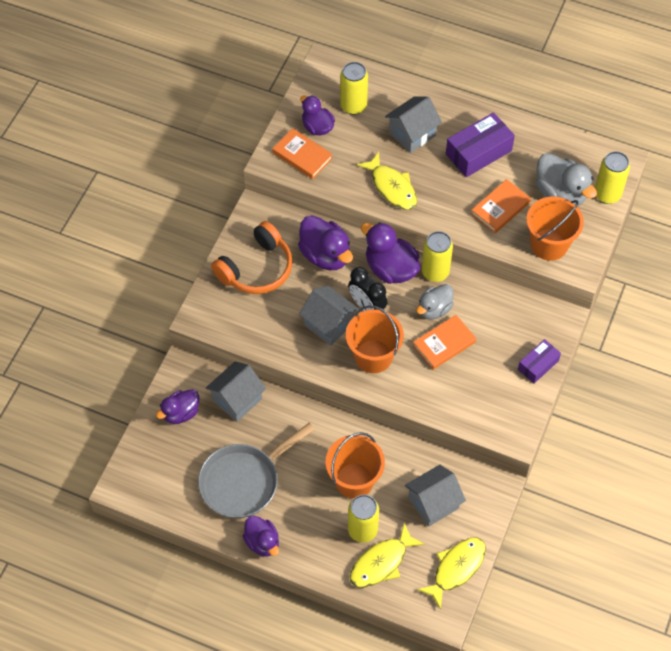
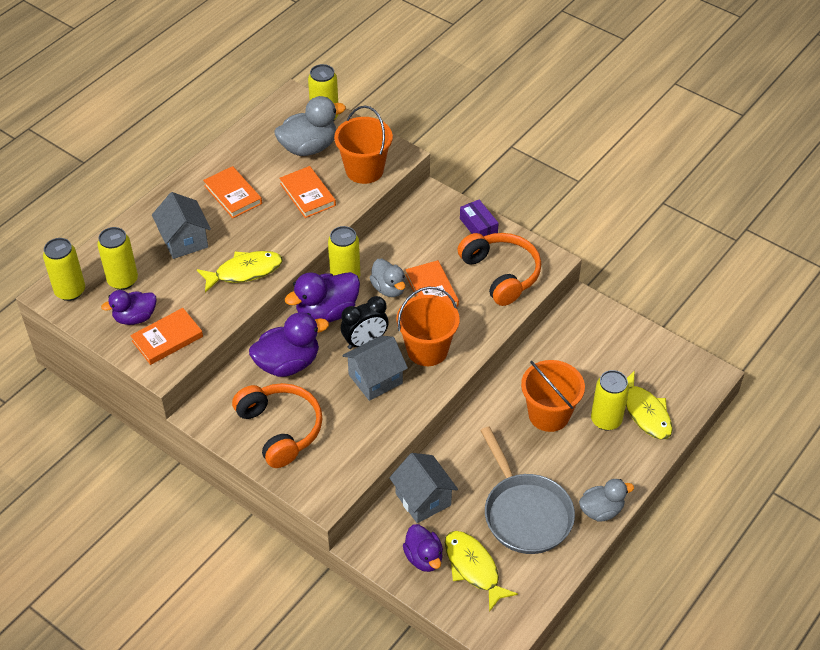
camera: 75 degrees left, 10 degrees down
(262, 542) = (601, 510): purple duck -> grey duck
(330, 75) = (70, 291): none -> yellow can
(433, 503) = (589, 356): grey house -> none
(456, 569) = (663, 355): yellow fish -> yellow fish (473, 568)
(478, 152) = (233, 195): purple box -> orange book
(484, 397) = (501, 274): none -> orange headphones

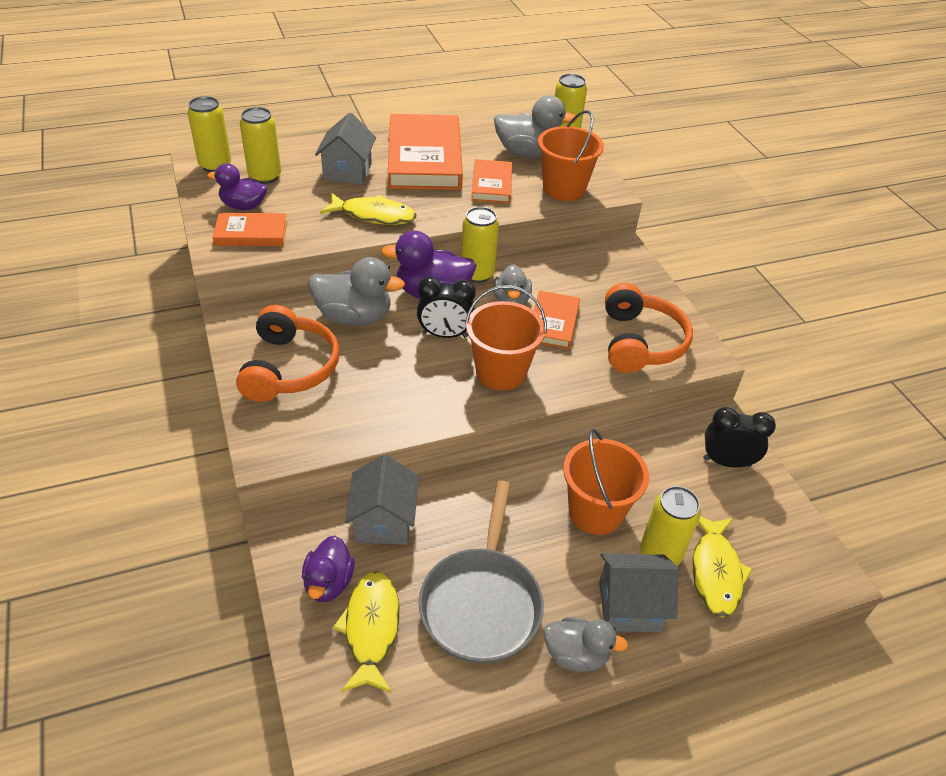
camera: 30 degrees right, 5 degrees down
(233, 195) = (424, 158): orange book -> orange book, size x1.91
(288, 363) = (354, 317): purple duck -> grey duck
(375, 379) = (423, 371): grey house -> grey house (630, 606)
(478, 226) = (650, 292): purple box -> none
(604, 332) = (726, 462): none -> black clock

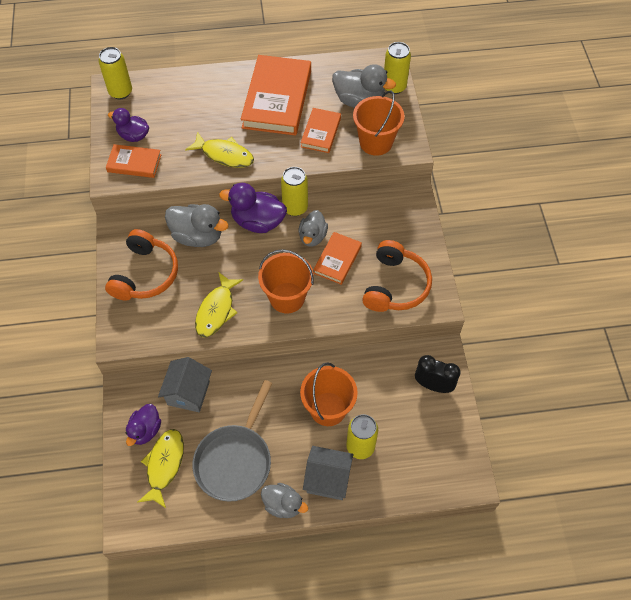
camera: 15 degrees right, 15 degrees up
(265, 176) = (154, 107): yellow can -> none
(347, 171) = (215, 108): grey house -> none
(445, 335) = (257, 260): black clock -> none
(715, 572) = (393, 465): yellow fish -> yellow fish (216, 310)

